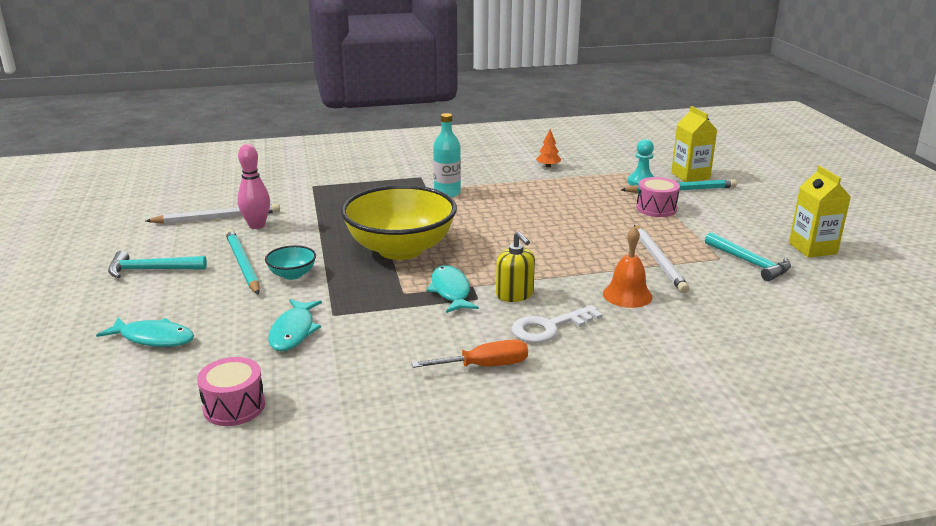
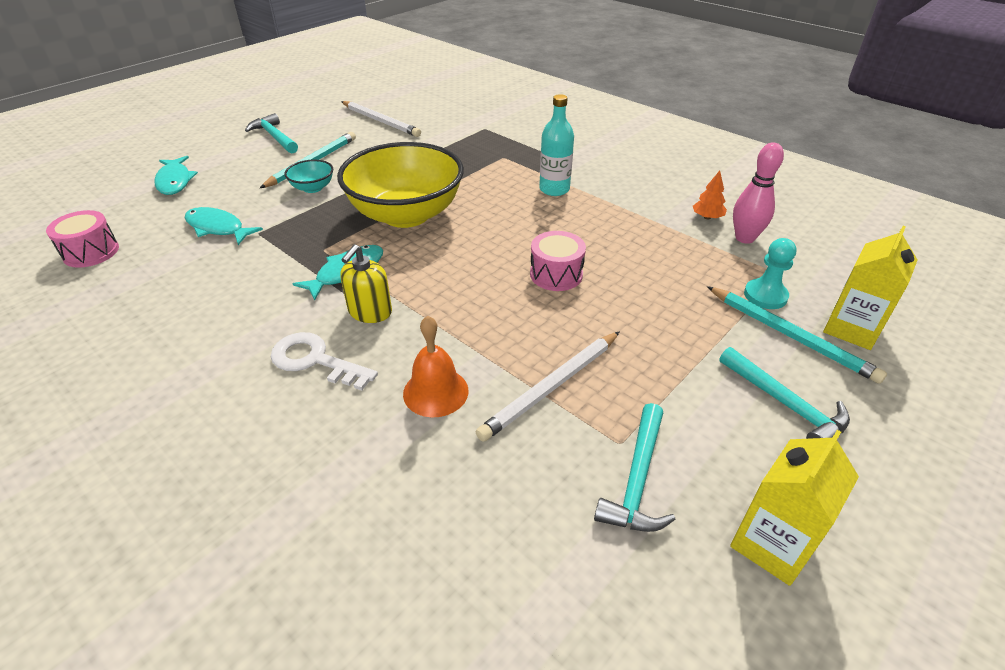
camera: 55 degrees right, 15 degrees up
(257, 225) = (384, 139): pink bowling pin -> pink bowling pin (744, 238)
(293, 331) = (218, 228): turquoise fish -> turquoise fish turned 60 degrees clockwise
(485, 366) = (212, 348): orange screwdriver -> none
(656, 208) = (701, 334): pink drum -> pink drum (556, 274)
(729, 211) = (785, 404): none -> turquoise hammer

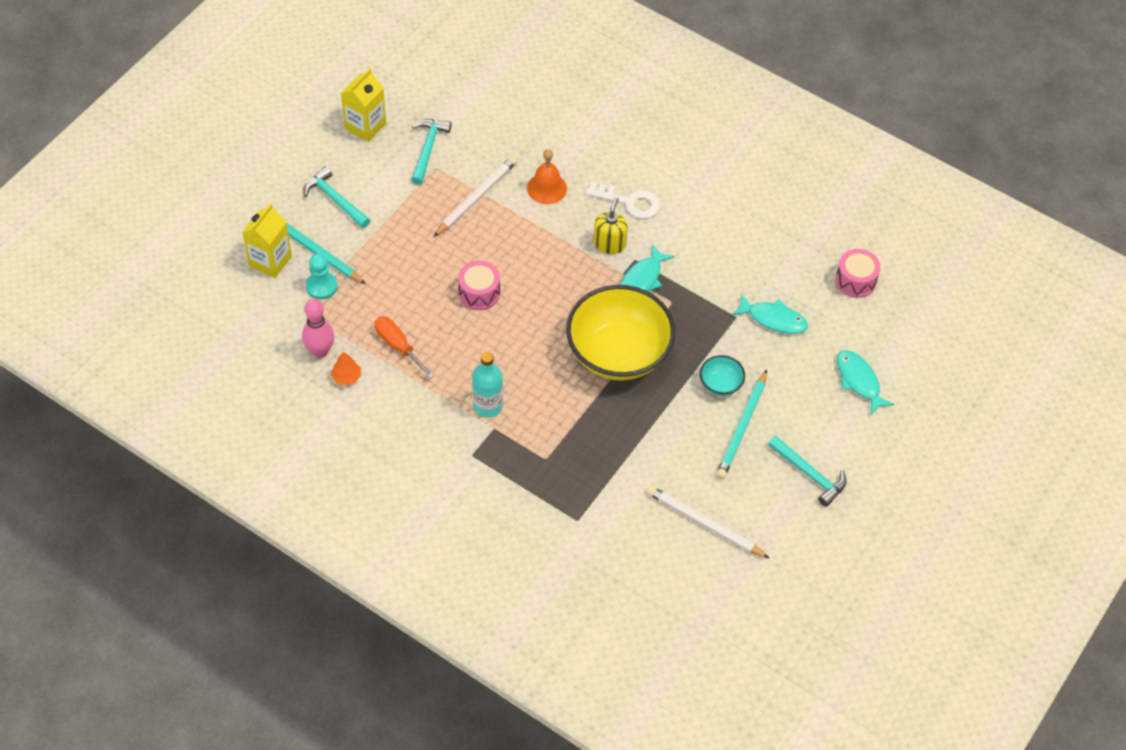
camera: 170 degrees right, 15 degrees up
(653, 236) = (398, 346): none -> orange screwdriver

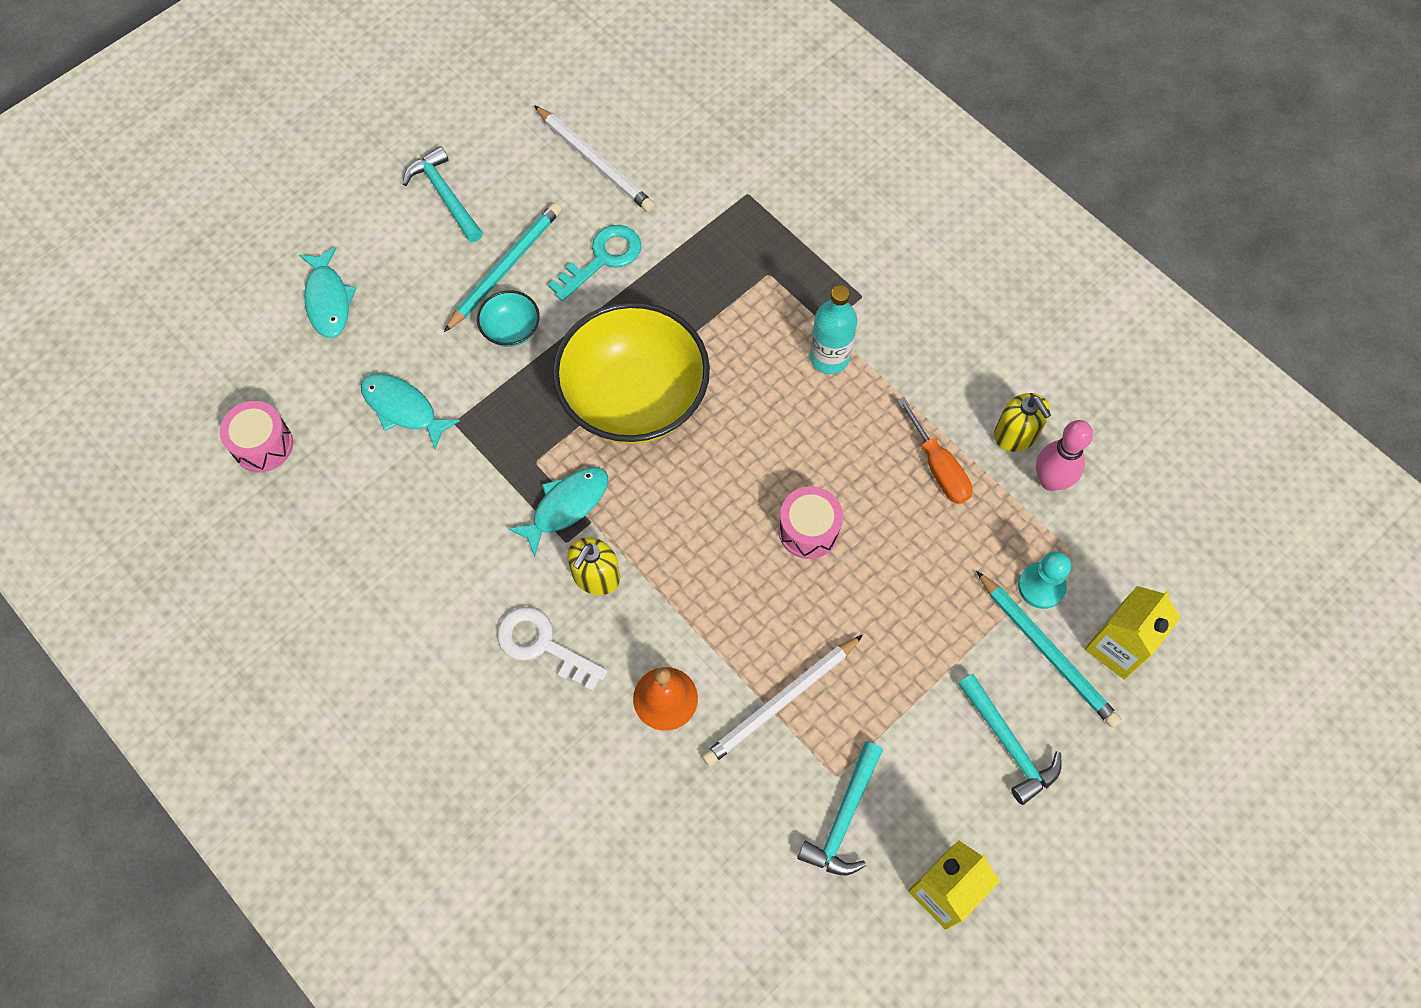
camera: 165 degrees left, 10 degrees up
(346, 377) = (1016, 434): orange tree -> yellow soap dispenser
(673, 447) = (602, 259): none -> turquoise key

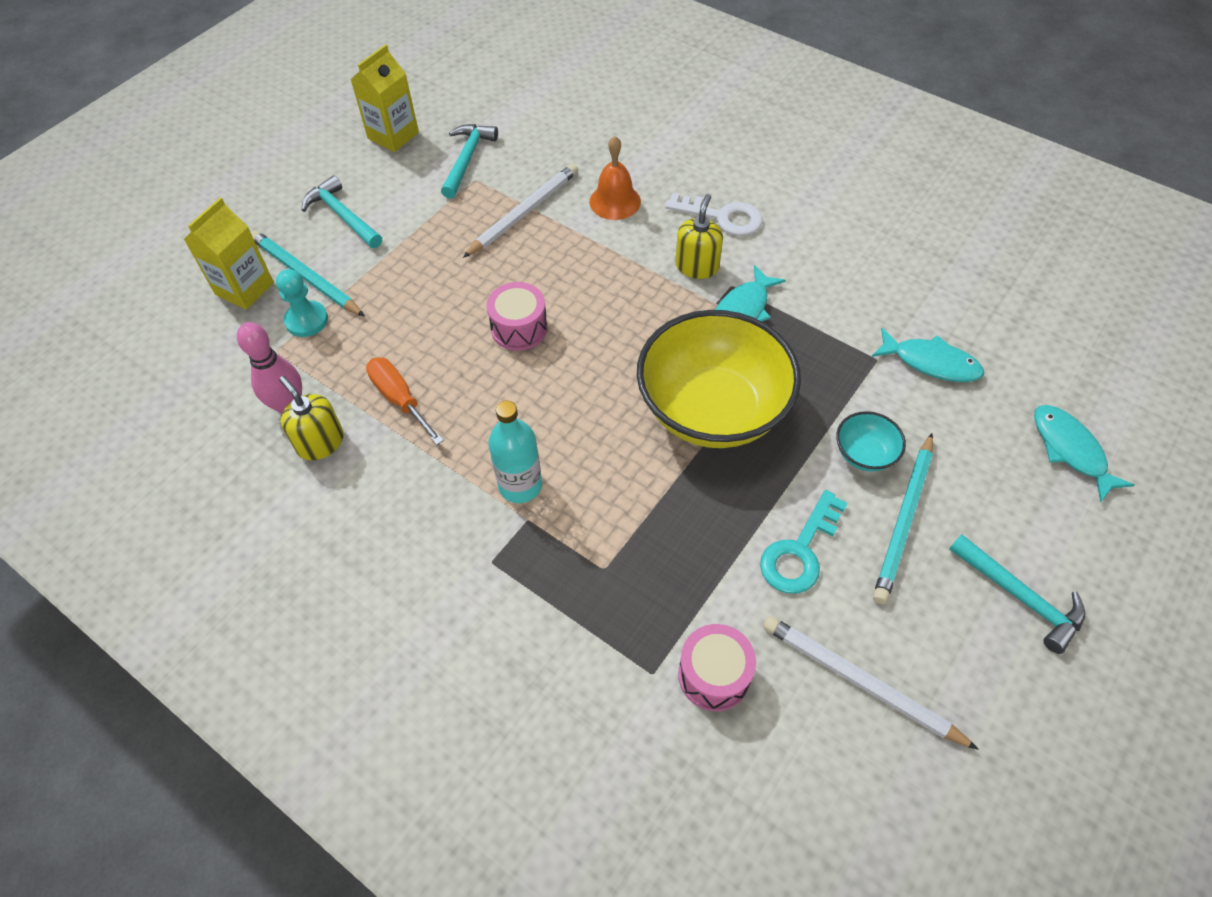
camera: 170 degrees right, 10 degrees down
(263, 445) = (1038, 312): pink drum -> pink drum (714, 675)

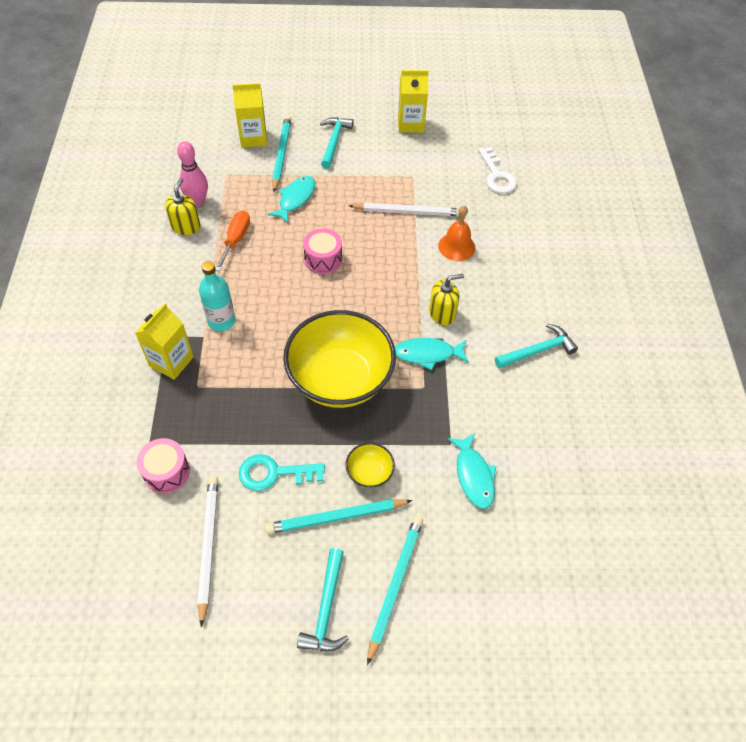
camera: 50 degrees right, 0 degrees up
(306, 320) = (254, 173): turquoise pawn -> none
(467, 159) = (424, 164): turquoise hammer -> turquoise hammer (538, 351)
(538, 578) = (171, 361): none -> yellow carton
(722, 217) = (495, 304): white key -> white key (497, 175)
(864, 454) = (369, 473): turquoise bowl -> yellow bowl
(1026, 512) = (394, 585): none -> turquoise pencil
(1070, 450) = (467, 591): turquoise fish -> turquoise fish (295, 199)

